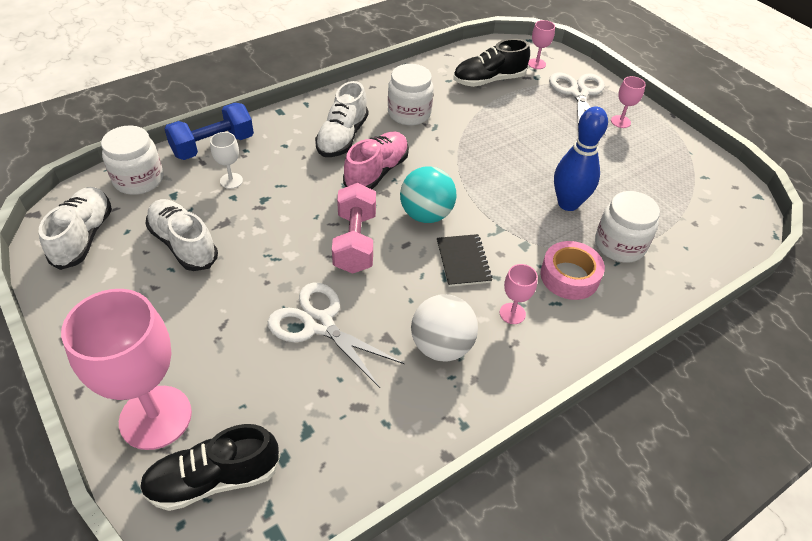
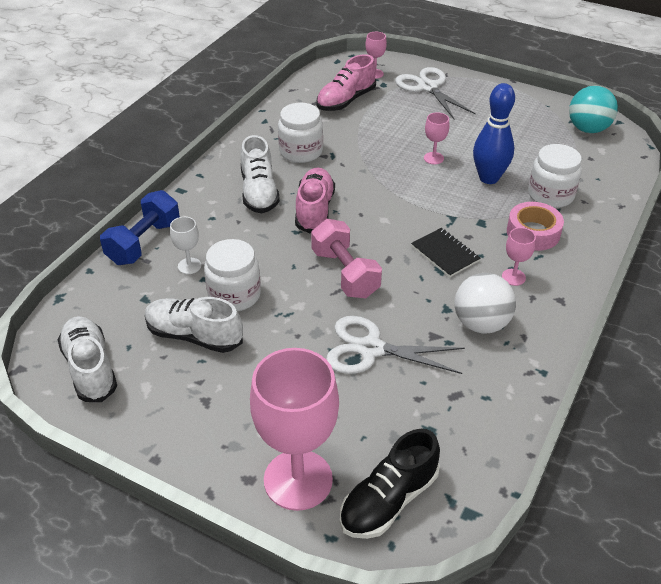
camera: 25 degrees left, 5 degrees down
(139, 179) = (98, 298): white jar -> white jar (234, 295)
(426, 214) = (385, 229): turquoise ball -> turquoise ball (588, 129)
(489, 80) = (346, 100): black shoe -> pink shoe
(620, 121) = (478, 99): pink goblet -> pink goblet (433, 158)

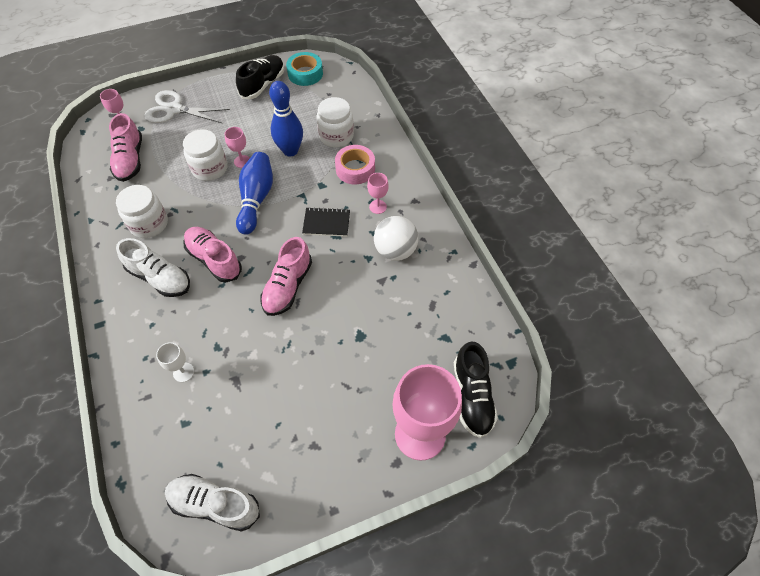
camera: 50 degrees left, 15 degrees up
(144, 243) = (127, 386): blue dumbbell -> none
(194, 336) = (252, 414): white shoe -> none
(234, 295) = (240, 363): white jar -> white jar (210, 168)
(345, 273) = (288, 286): pink dumbbell -> pink shoe
(371, 349) = (361, 320): white scissors -> none
(407, 193) = (256, 199): none -> blue bowling pin
(532, 114) = (263, 85): none -> black shoe
(588, 129) = (305, 74): turquoise ball -> turquoise tape

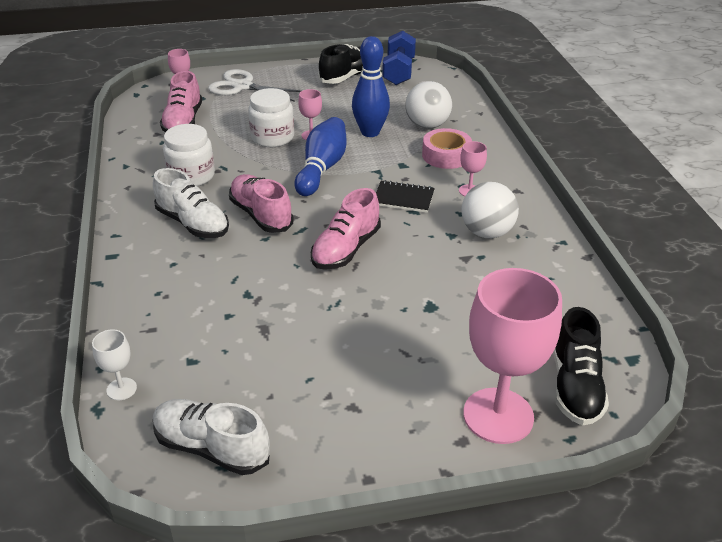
camera: 10 degrees right, 20 degrees down
(183, 372) = (201, 312): white goblet -> white goblet (121, 389)
(305, 74) = (398, 72): turquoise tape -> blue dumbbell
(336, 136) = (427, 125): white jar -> white ball

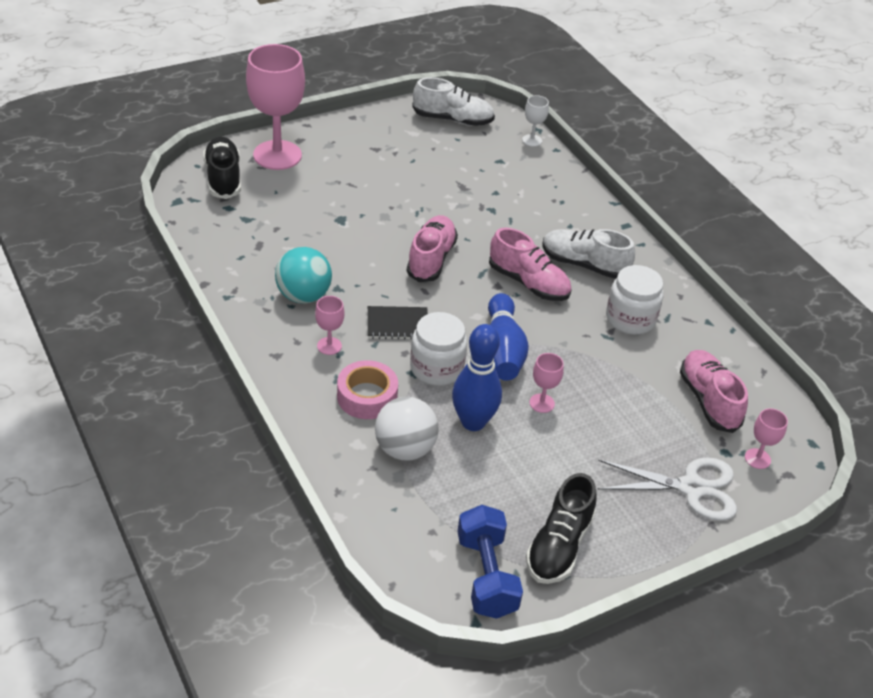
camera: 160 degrees right, 5 degrees up
(272, 137) = (585, 391): white jar -> white jar (436, 368)
(486, 232) = (303, 296): white ball -> turquoise ball

